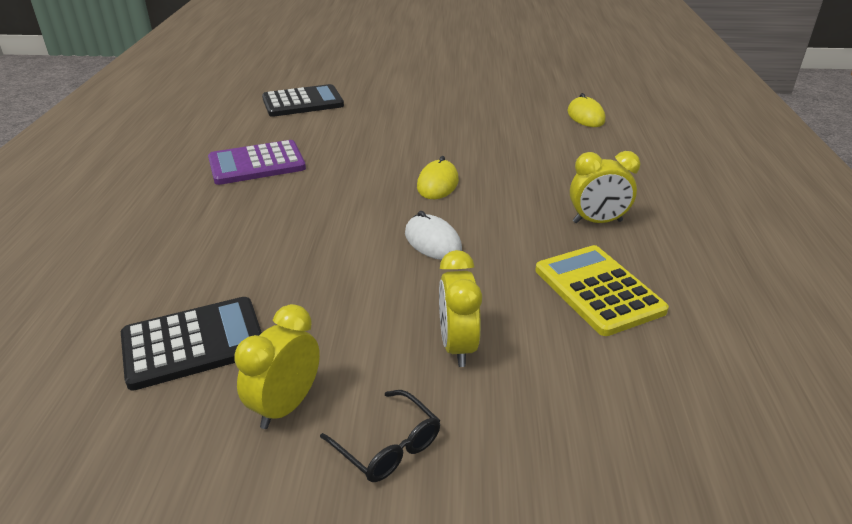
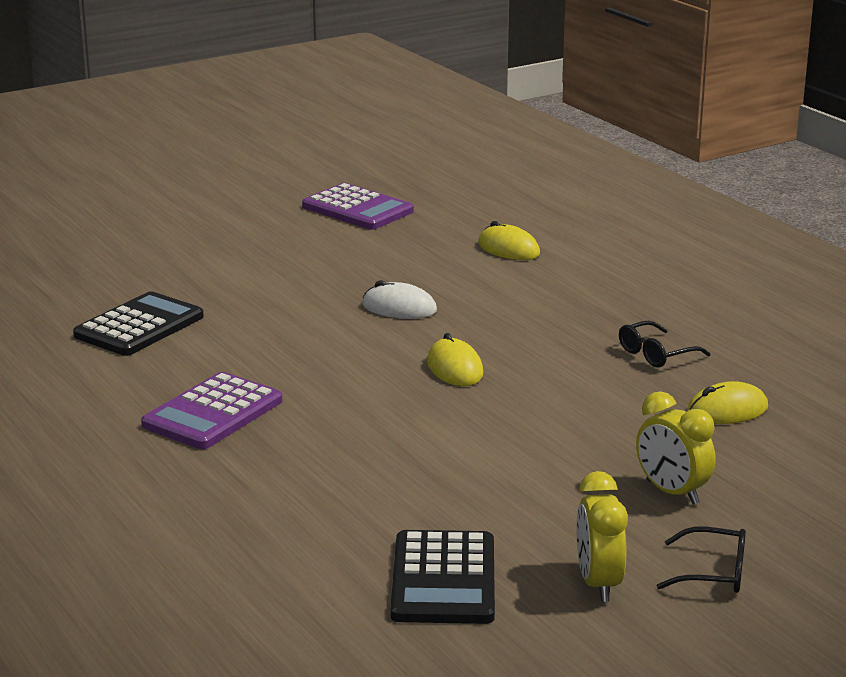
camera: 35 degrees left, 10 degrees down
(193, 343) = (443, 579): black calculator -> black calculator turned 150 degrees clockwise
(432, 241) = (531, 422): white mouse -> white mouse (399, 308)
(522, 70) = (357, 209): none -> purple calculator
(597, 222) = (656, 354): yellow clock -> black glasses
(598, 290) = (727, 410): yellow calculator -> yellow mouse

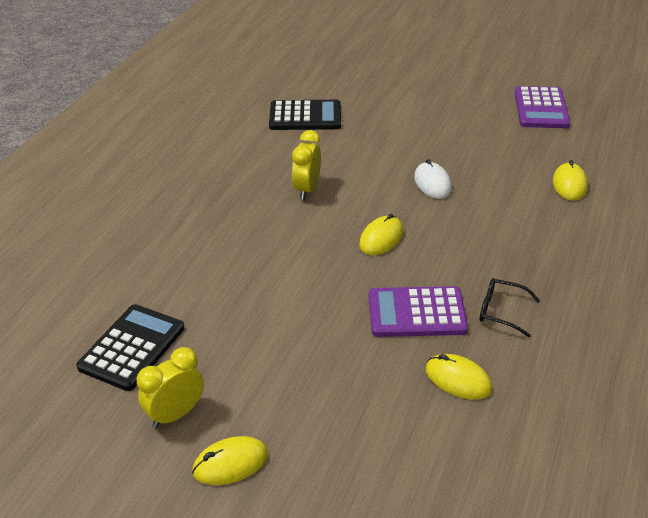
camera: 55 degrees right, 15 degrees up
(213, 413) = (237, 184): purple calculator -> purple calculator (416, 313)
(443, 579) = (132, 347): black calculator -> black calculator turned 150 degrees clockwise
(672, 492) = (317, 400): yellow clock -> yellow clock (307, 189)
(713, 573) = (230, 463): black glasses -> yellow mouse

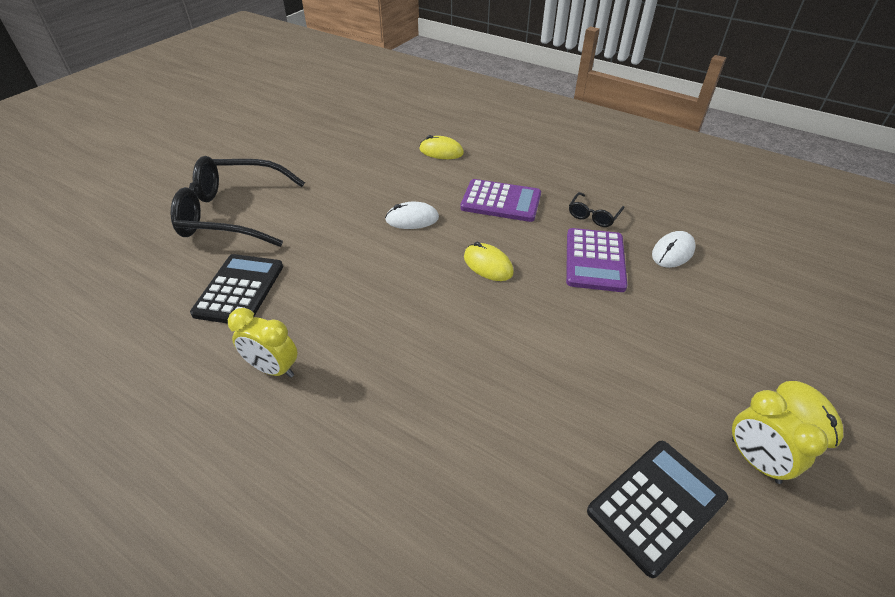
camera: 80 degrees left, 5 degrees up
(132, 347) = (656, 505): black calculator -> black calculator turned 105 degrees clockwise
(307, 189) = (388, 307): yellow clock -> yellow clock (273, 369)
(395, 89) = (232, 214): none -> black glasses
(458, 379) = (672, 252): yellow mouse -> white mouse
(541, 108) = (326, 140): purple calculator -> purple calculator (501, 201)

